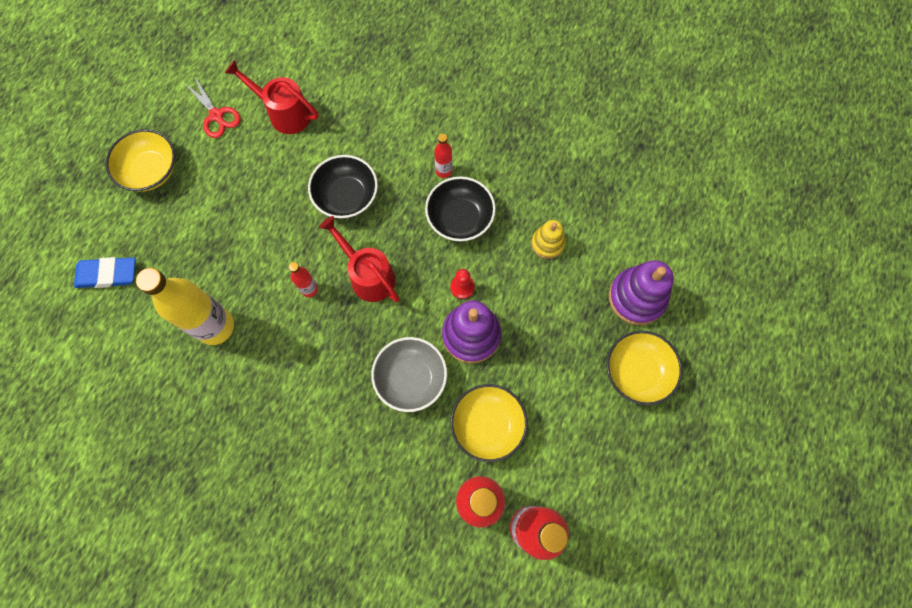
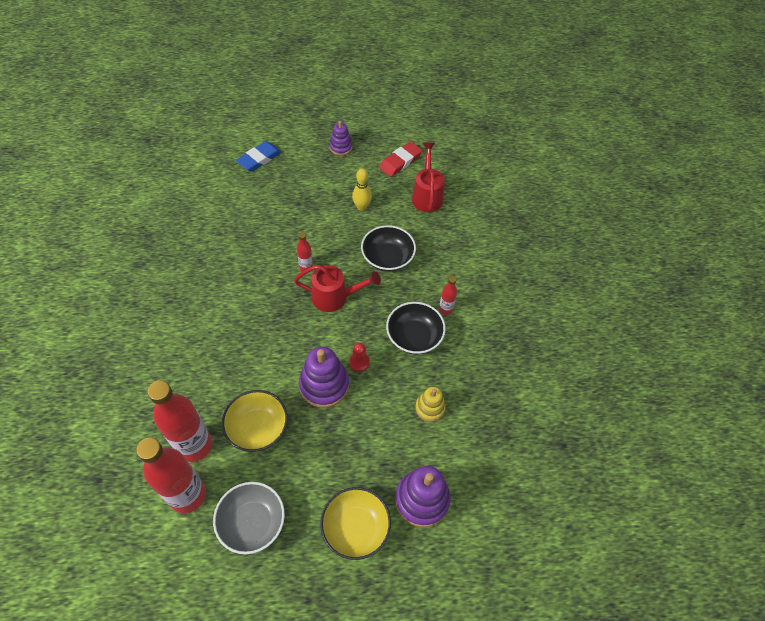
camera: 60 degrees right, 15 degrees down
(107, 274) = (259, 159): blue eraser -> blue eraser turned 75 degrees clockwise
(151, 171) = (341, 147): yellow bowl -> purple stacking toy
(215, 327) = (252, 228): yellow bottle -> none
(216, 116) = (400, 161): red scissors -> red eraser
(258, 190) = (362, 207): none -> yellow bowling pin
(368, 275) = (335, 297): red watering can -> red watering can turned 75 degrees clockwise
(411, 378) = (270, 359): grey bowl -> grey bowl (252, 522)

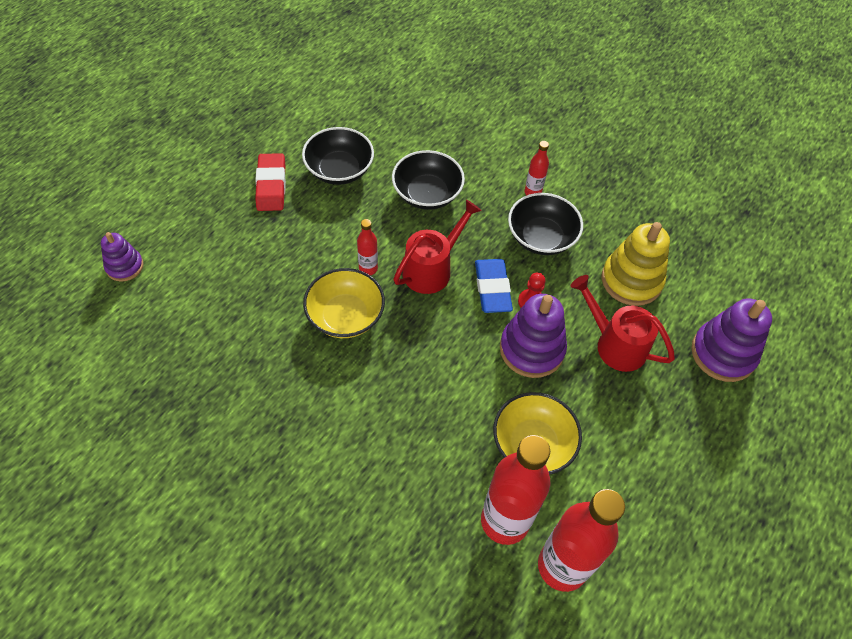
camera: 50 degrees left, 0 degrees up
(252, 522) = (642, 520): grey bowl -> none
(259, 159) = (167, 211): blue eraser -> blue eraser (492, 288)
(341, 147) = (238, 132): purple stacking toy -> purple stacking toy (124, 266)
(355, 528) = (714, 428): yellow bowl -> yellow bowl (345, 316)
(362, 207) = (339, 170): yellow bowling pin -> black bowl
(400, 161) = (315, 100): red eraser -> red eraser (271, 185)
(427, 195) = (382, 111): red watering can -> red watering can (614, 343)
(430, 408) = (631, 280): yellow stacking toy -> yellow stacking toy, size x1.69

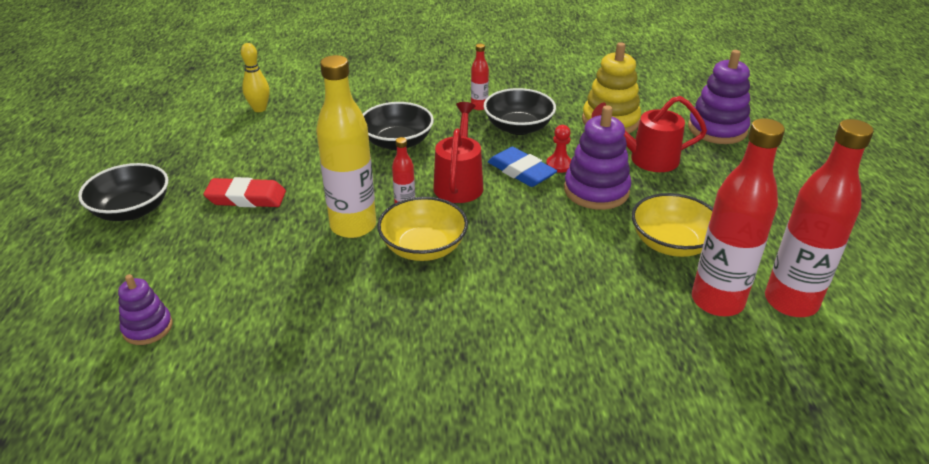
camera: 35 degrees left, 20 degrees down
(271, 185) = (246, 198): red eraser -> red eraser turned 45 degrees counterclockwise
(317, 262) = (353, 226): none -> yellow bottle
(339, 170) = (301, 161): black bowl -> black bowl (132, 210)
(358, 92) = (259, 109): none -> yellow bowling pin

